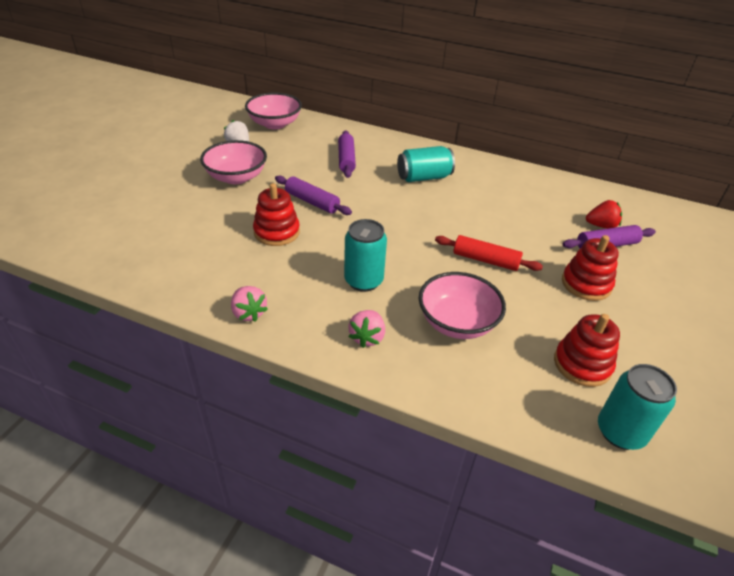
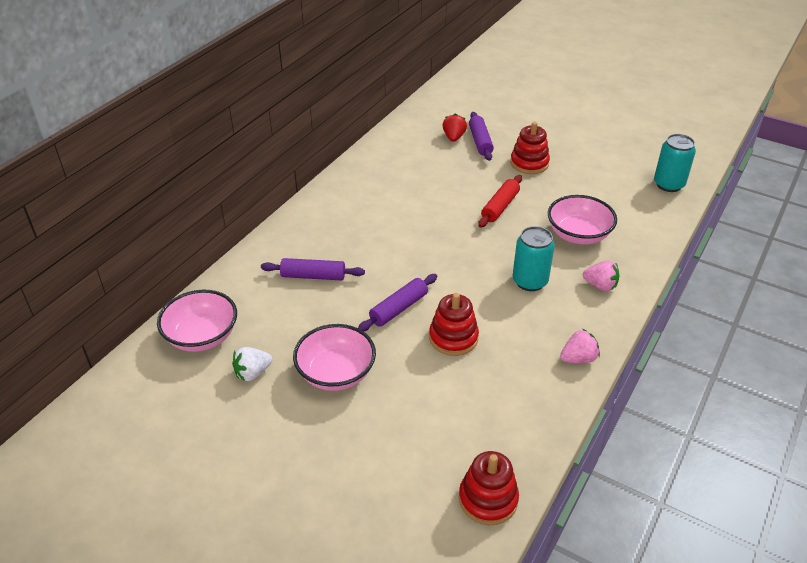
camera: 80 degrees left, 0 degrees up
(424, 177) = (362, 223): turquoise can -> none
(582, 364) = (614, 185): red stacking toy -> red stacking toy (488, 499)

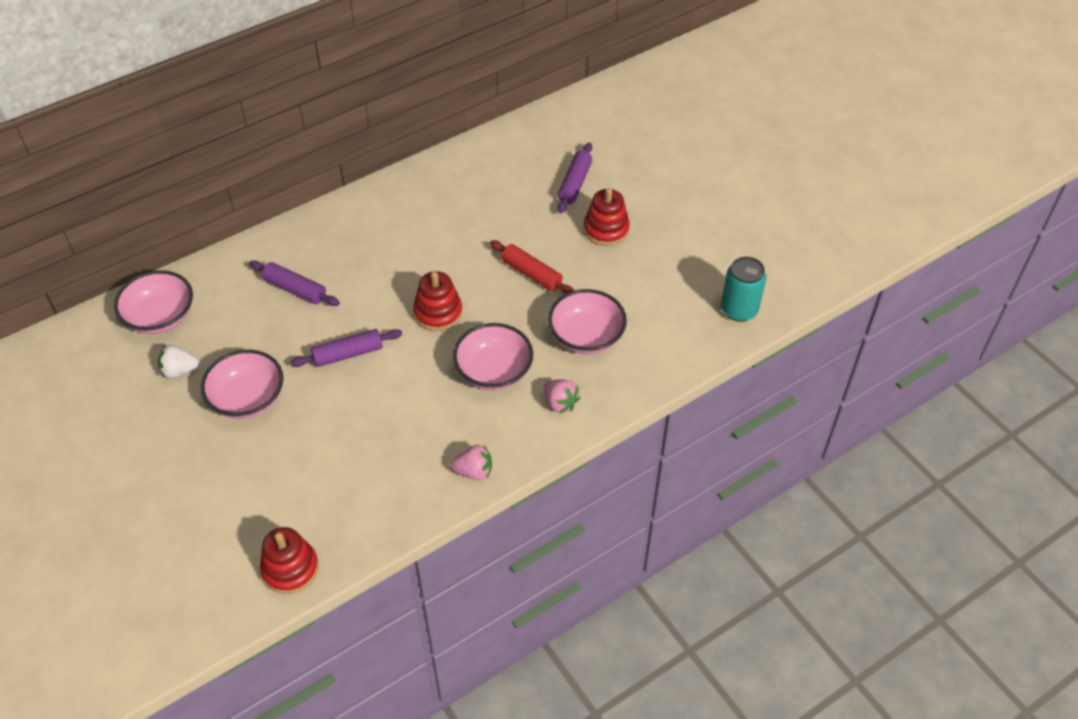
camera: 25 degrees right, 10 degrees up
(453, 137) = (550, 168): red strawberry -> none
(453, 338) = (375, 404): red stacking toy -> red stacking toy (438, 312)
(500, 207) = (532, 274): red rolling pin -> red rolling pin turned 75 degrees clockwise
(530, 281) = (494, 371): turquoise can -> pink bowl

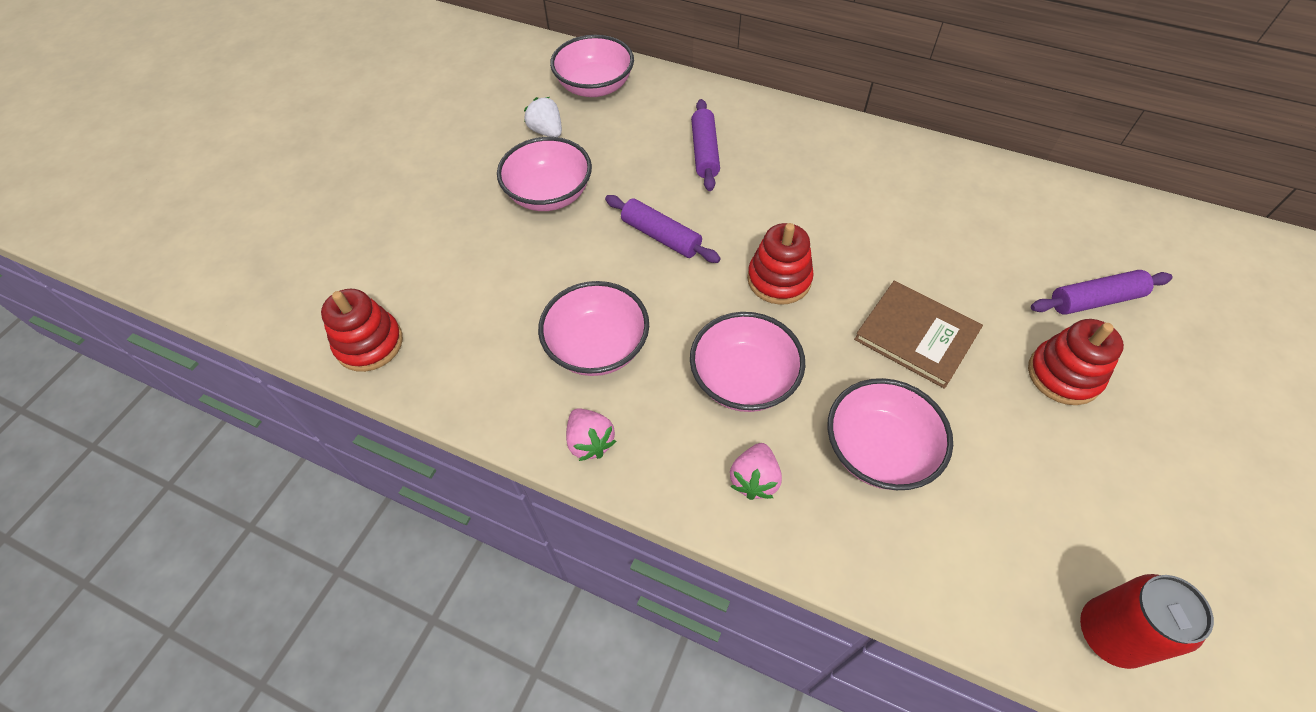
camera: 60 degrees right, 5 degrees up
(408, 434) = (597, 347): none -> pink bowl
(532, 274) = (916, 335): red rolling pin -> brown book
(739, 310) = (1110, 633): turquoise can -> red can

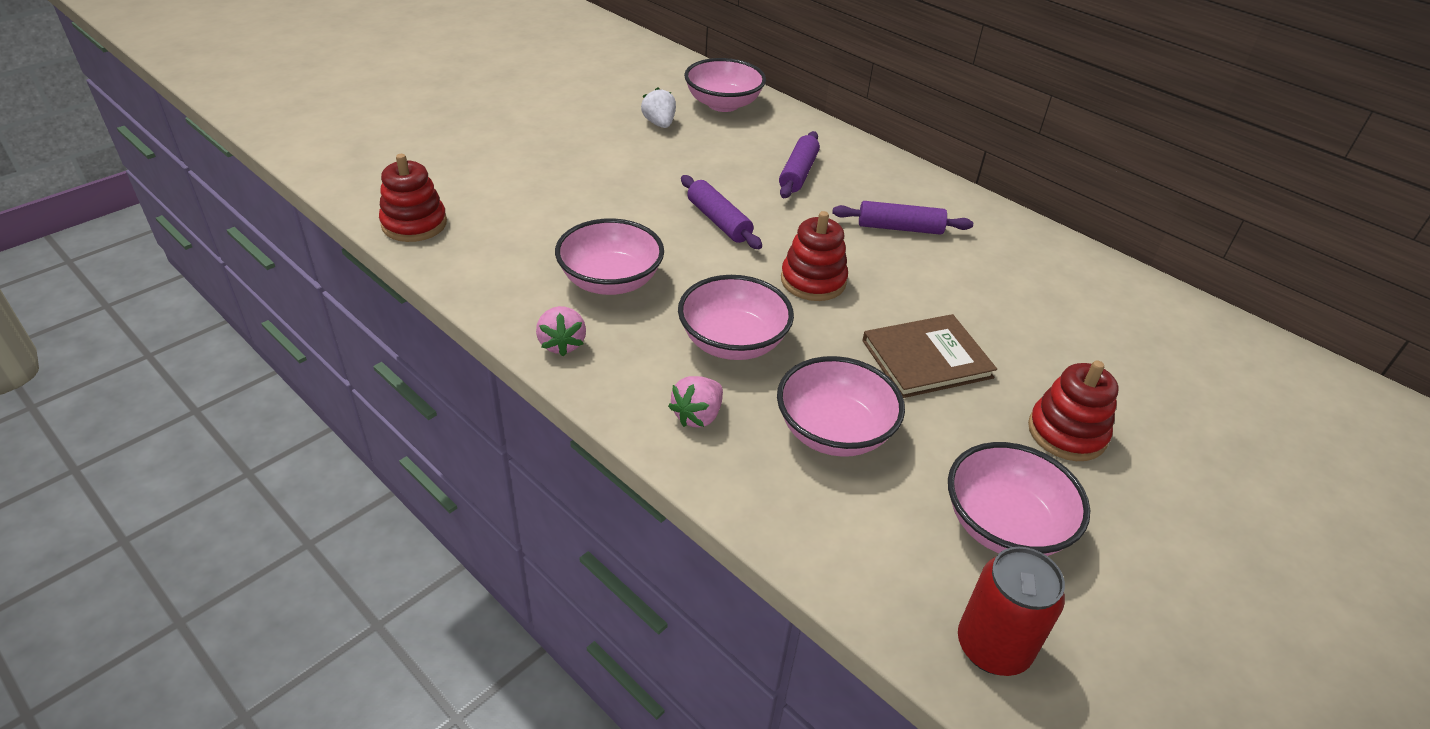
camera: 15 degrees right, 15 degrees down
(549, 194) = (634, 166): pink bowl -> pink bowl (1004, 525)
(916, 335) = (926, 359): brown book -> brown book turned 75 degrees counterclockwise
(1094, 300) = (1138, 385): purple rolling pin -> purple rolling pin (900, 228)

